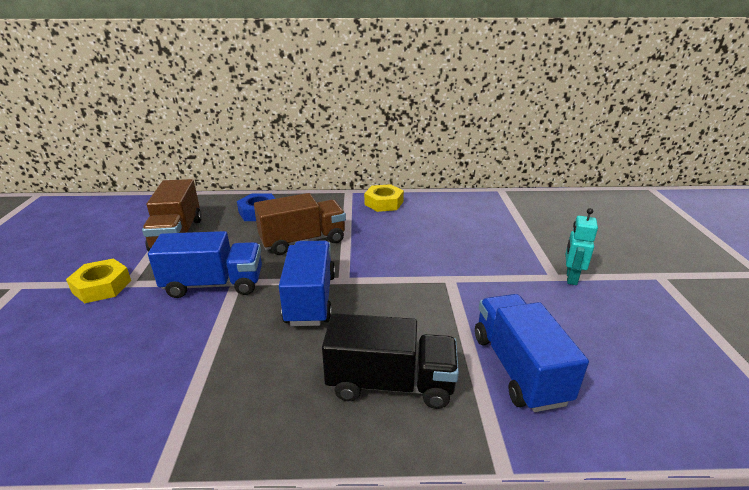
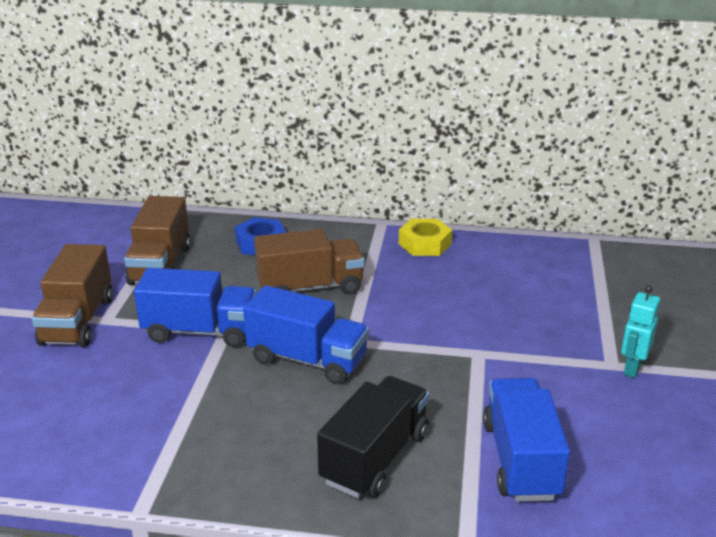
camera: 10 degrees right, 0 degrees up
(102, 286) = (77, 321): yellow nut -> brown truck
(310, 299) = (307, 360): blue truck -> blue truck turned 105 degrees clockwise
(390, 383) = (375, 457): black truck -> black truck turned 75 degrees counterclockwise

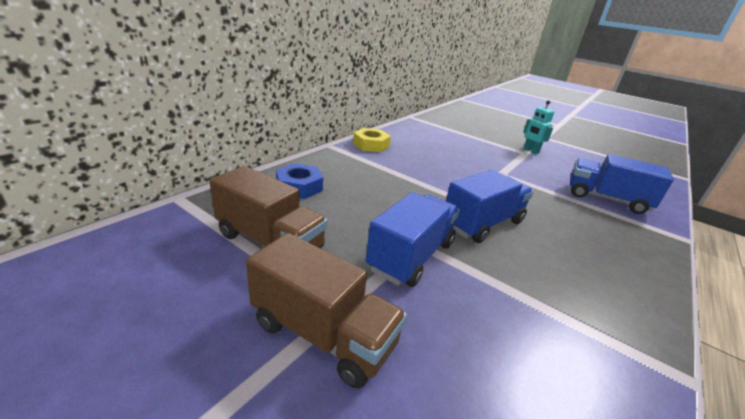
camera: 65 degrees left, 0 degrees up
(310, 287) = (386, 191): brown truck -> none
(375, 457) = (605, 238): black truck -> none

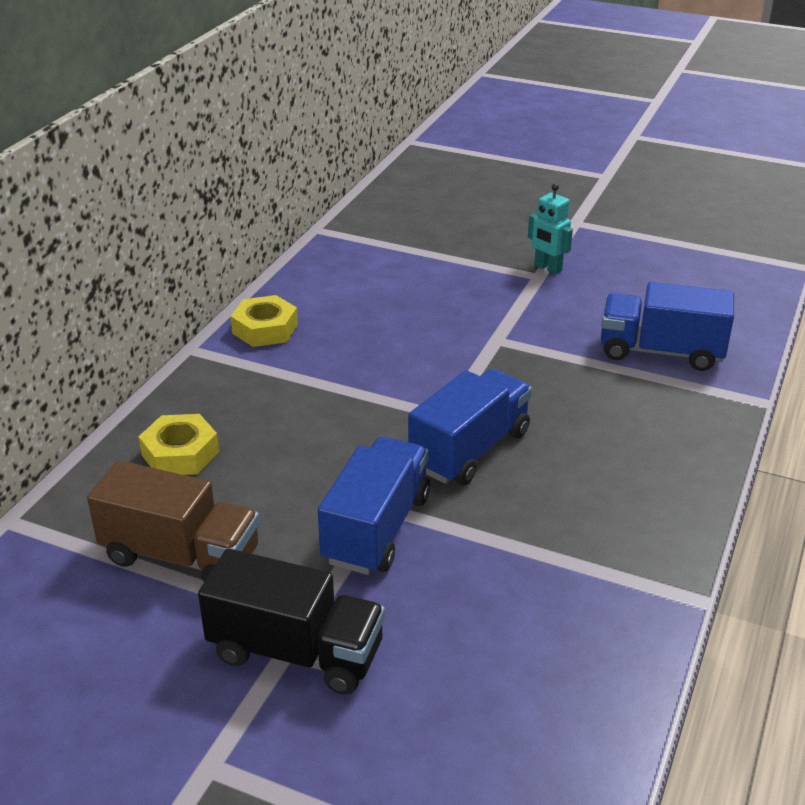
camera: 10 degrees left, 5 degrees up
(299, 187) = (180, 453): blue nut -> yellow nut
(323, 334) = (296, 652): brown truck -> black truck

